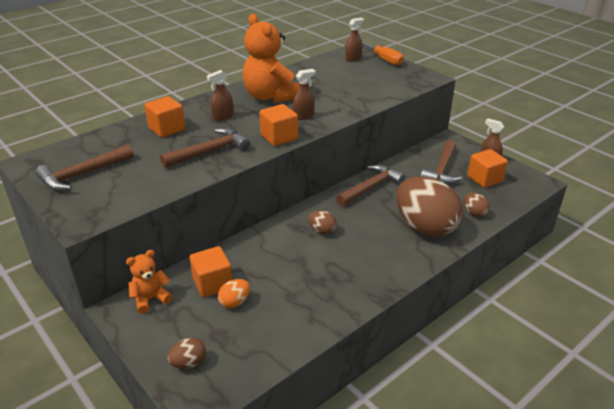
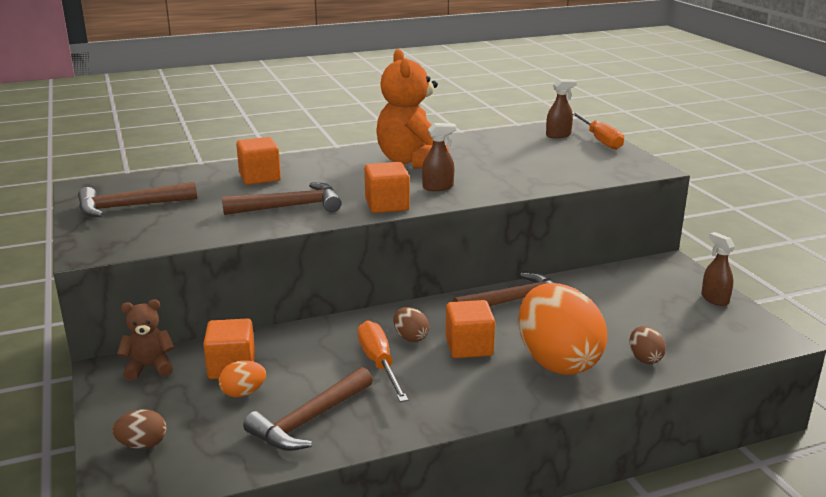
camera: 20 degrees right, 10 degrees down
(150, 299) = (149, 367): orange teddy bear -> brown teddy bear
(222, 117) = (336, 174): brown spray bottle -> none
(314, 256) = (379, 363): none -> orange screwdriver
(425, 227) = (557, 361): brown egg -> orange egg
(442, 170) = (633, 297): brown hammer -> brown hammer (309, 420)
(484, 179) = (691, 320): orange cube -> orange cube (469, 347)

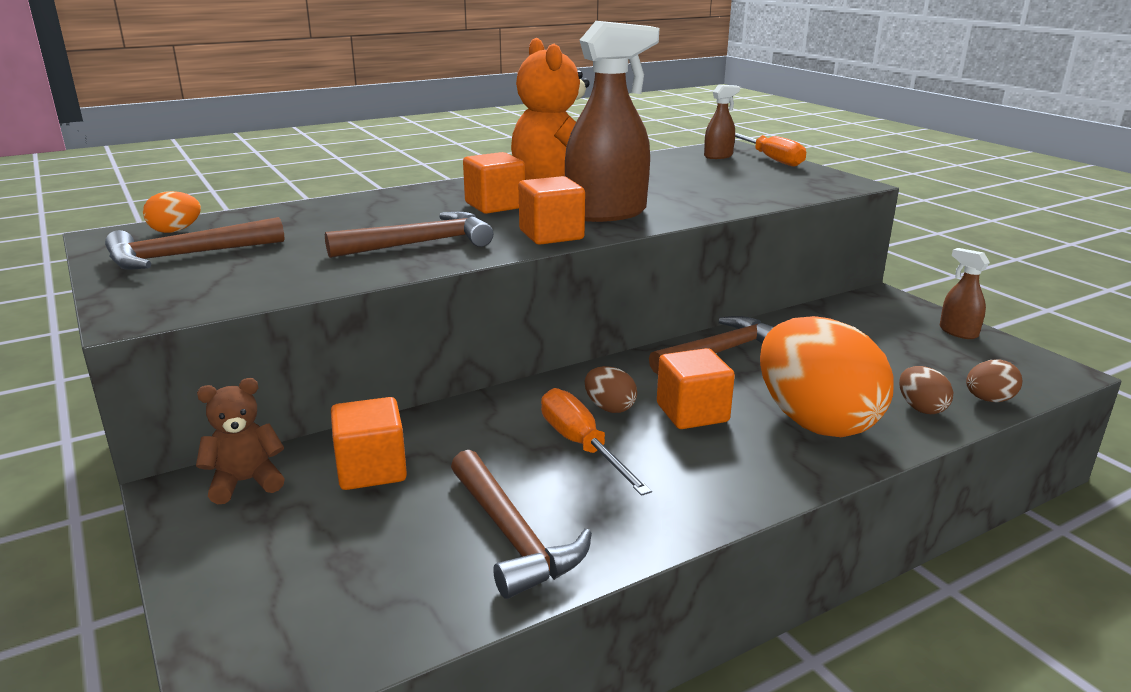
camera: 10 degrees left, 0 degrees up
(143, 444) = (262, 603): brown egg -> brown egg (988, 400)
(243, 393) = (400, 505): orange egg -> orange egg (175, 231)
(259, 177) = (363, 213): orange cube -> orange cube (495, 205)
(309, 420) = (512, 536): brown hammer -> brown hammer turned 60 degrees counterclockwise
(438, 187) = (607, 213): brown spray bottle -> brown spray bottle, size x2.07

